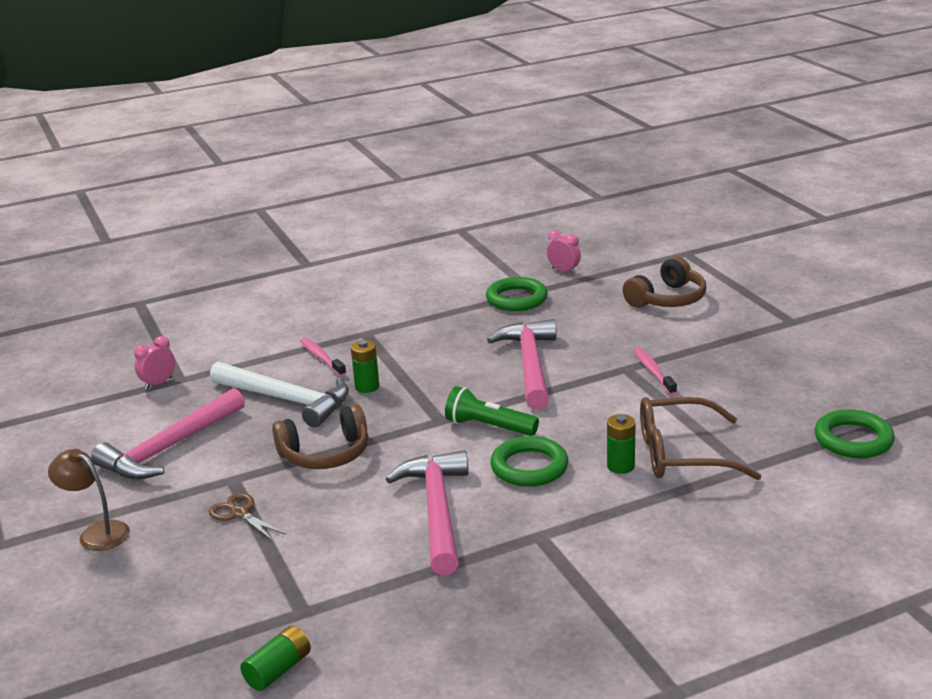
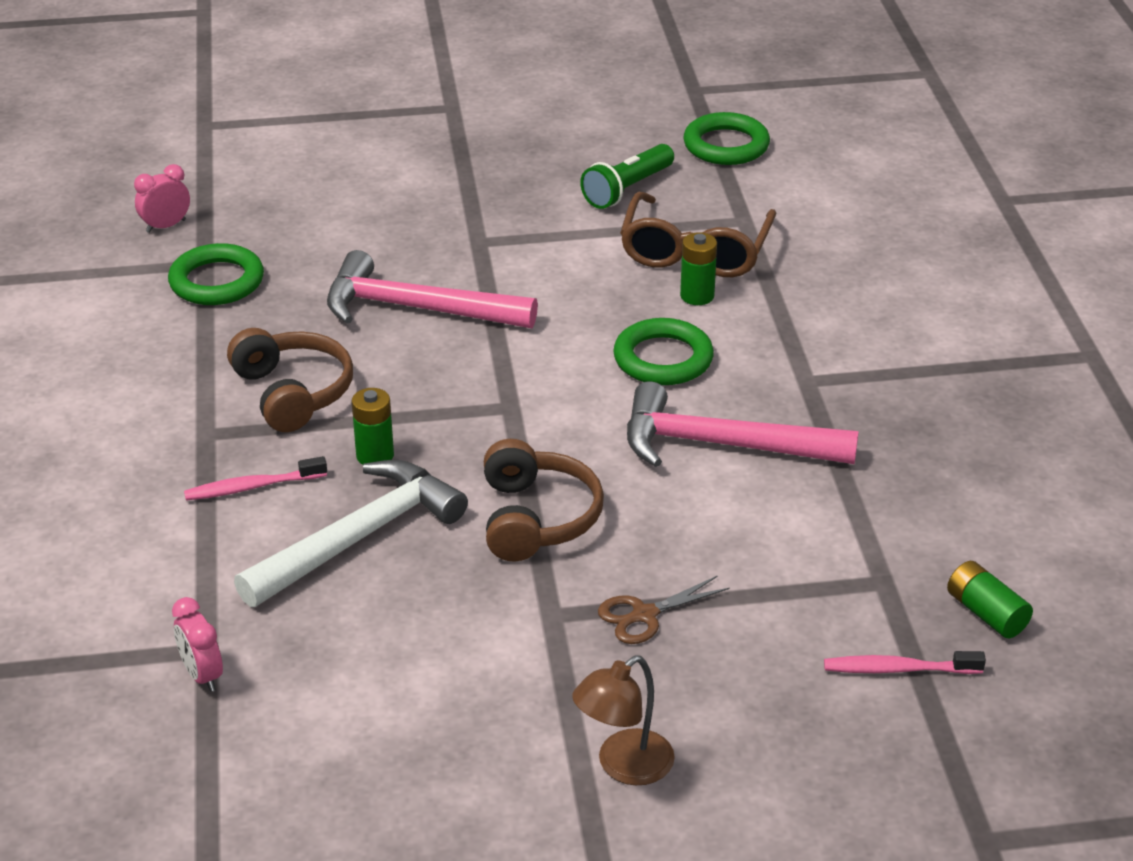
camera: 75 degrees left, 10 degrees up
(169, 448) = (425, 674): pink hammer -> none
(489, 427) = (552, 371): green flashlight -> green flashlight (627, 189)
(653, 372) = (501, 225): pink toothbrush -> pink toothbrush (898, 669)
(667, 299) = (323, 170): brown headphones -> brown headphones (293, 393)

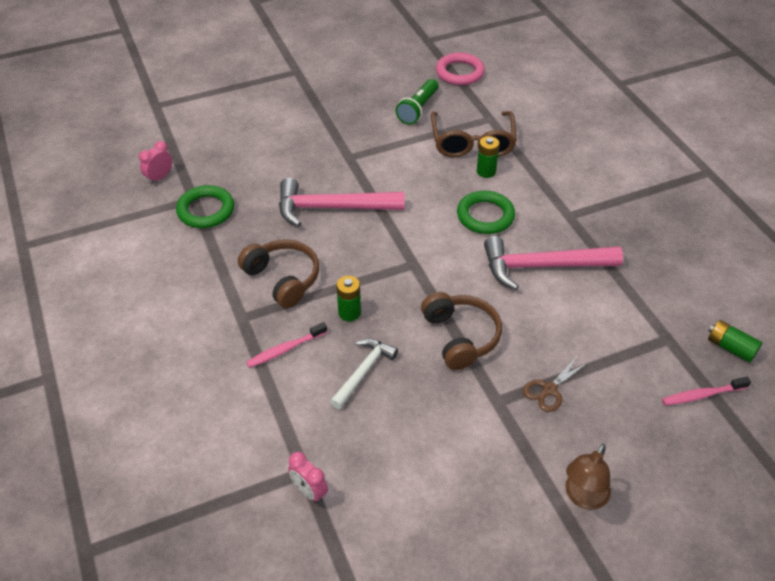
camera: 15 degrees left, 10 degrees up
(359, 537) = (363, 371): white hammer -> white hammer, size x0.60
(726, 145) = (459, 72): green ring -> pink ring

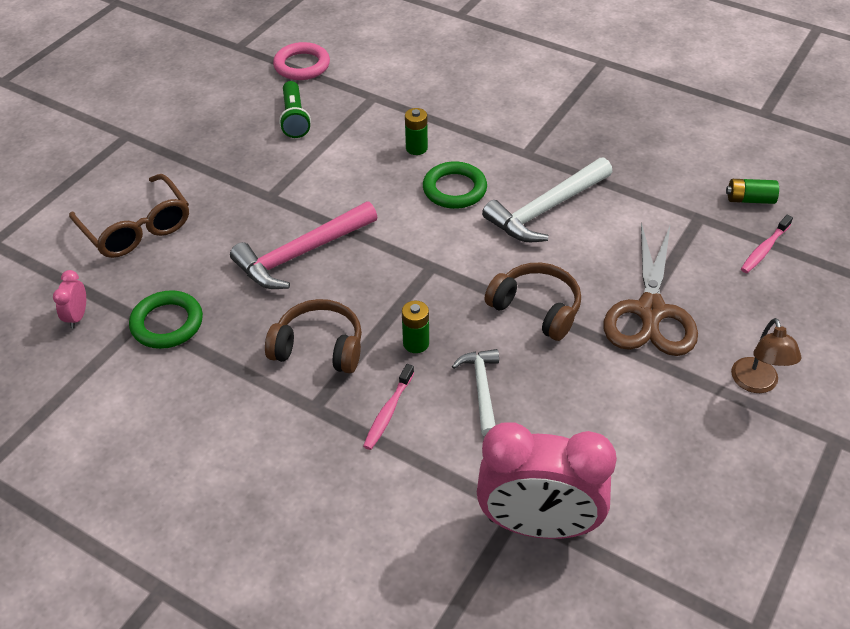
camera: 35 degrees left, 0 degrees up
(309, 491) = (538, 525): pink clock -> pink clock, size x2.49
(472, 143) = (378, 127): brown glasses -> brown glasses (136, 228)
(542, 266) = (546, 209): pink hammer -> white hammer
(549, 390) = (650, 312): brown scissors -> brown scissors, size x2.16

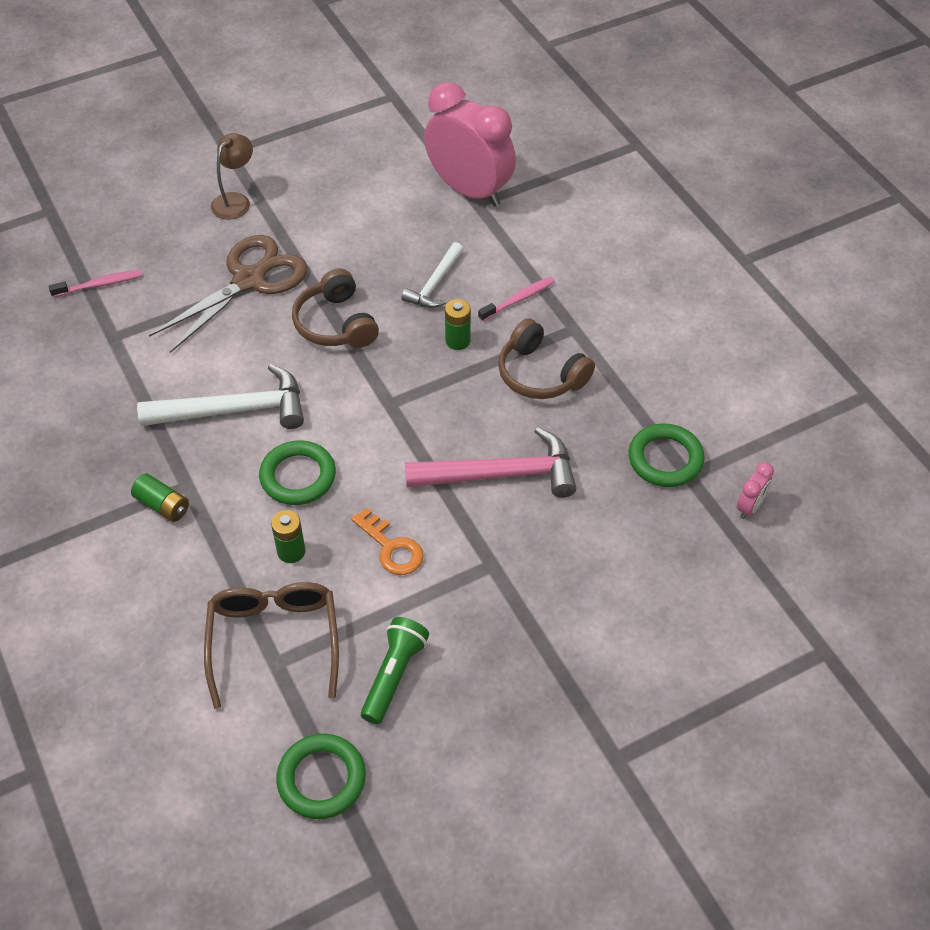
camera: 150 degrees left, 5 degrees up
(136, 228) = (655, 591): brown glasses -> brown glasses (274, 640)
(302, 65) = (321, 779): pink ring -> green ring
(349, 177) = (391, 548): none -> orange key
(749, 199) = (49, 331): green battery -> green battery (163, 505)

